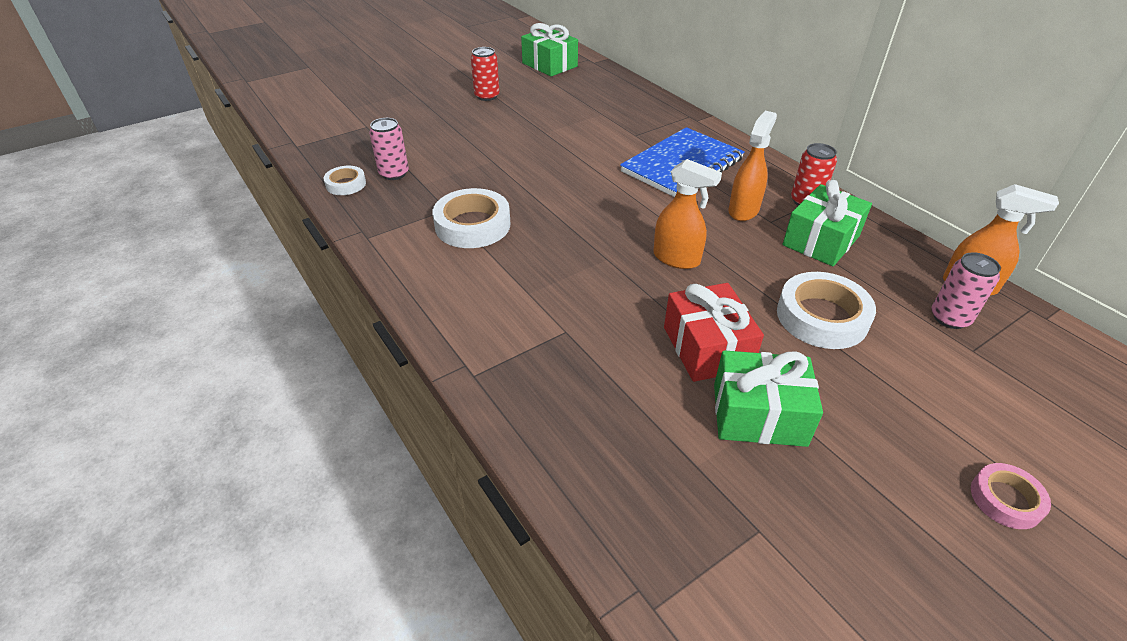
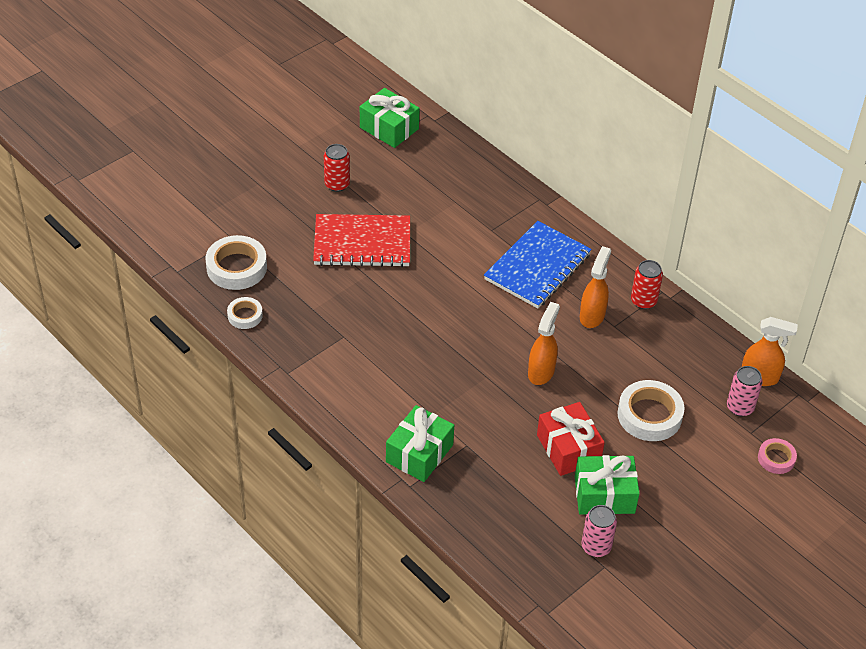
camera: 10 degrees left, 5 degrees up
(394, 173) = (283, 299): pink can -> pink can (596, 547)
(472, 225) = (370, 352): white tape -> white tape (236, 267)
(496, 136) = (362, 243): none -> red notebook
(677, 259) = (541, 371): orange spray bottle -> orange spray bottle turned 90 degrees counterclockwise
(821, 240) = (653, 343): green gift -> green gift (419, 453)
(1005, 499) = (749, 534): pink tape -> pink tape (776, 458)

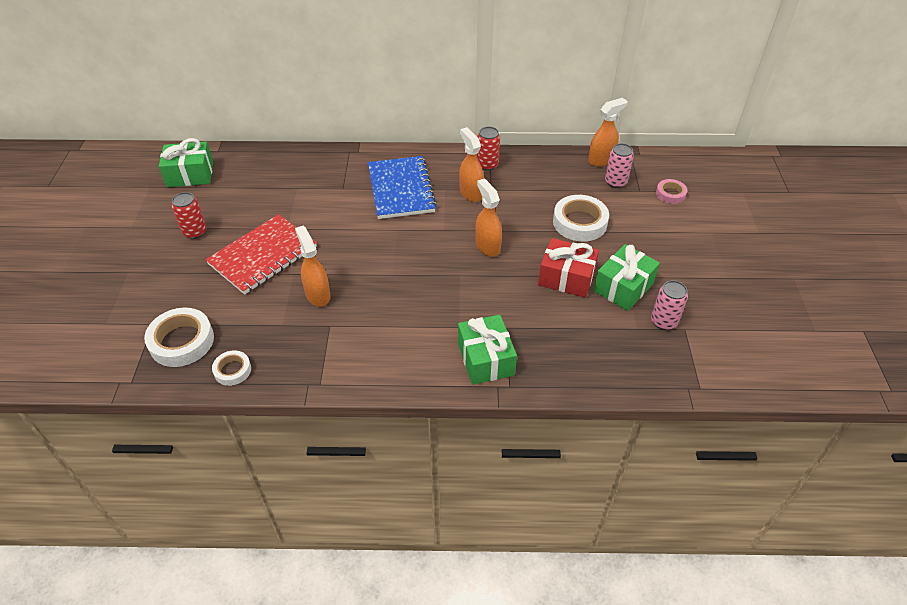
camera: 45 degrees left, 0 degrees up
(363, 306) = (317, 294): none -> orange spray bottle

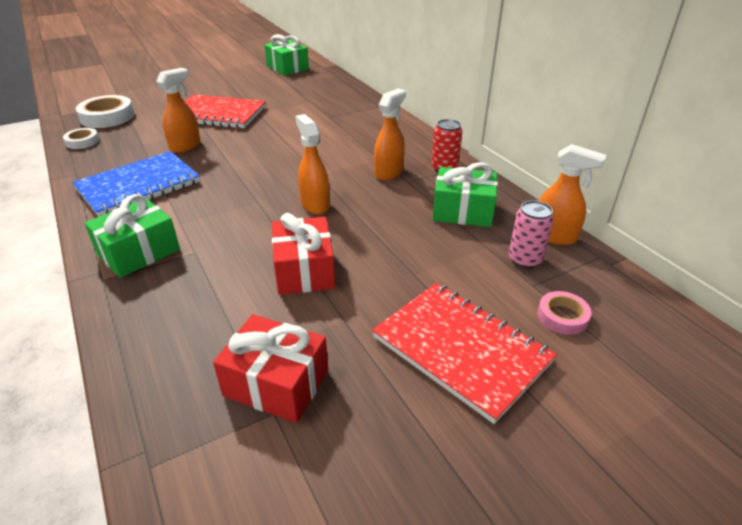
camera: 60 degrees right, 10 degrees down
(195, 232) = (226, 87): red can -> none
(401, 189) = (355, 139): blue notebook -> blue notebook (138, 186)
(487, 246) = (315, 204): orange spray bottle -> orange spray bottle turned 60 degrees counterclockwise
(579, 222) = (414, 253): white tape -> none
(623, 287) = (321, 323): green gift -> green gift (462, 211)
(663, 321) = (276, 383): pink can -> red gift
(675, 241) = (460, 350): none -> red notebook

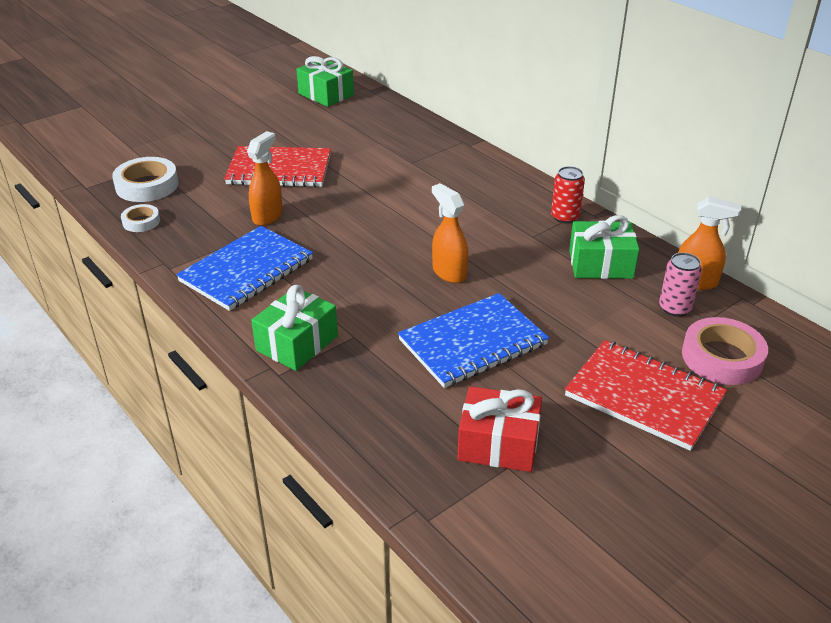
camera: 10 degrees left, 0 degrees up
(304, 270) = (472, 342): red gift -> blue notebook
(389, 172) = (509, 227): orange spray bottle -> none
(562, 316) = (722, 357): pink tape -> pink tape, size x1.77

